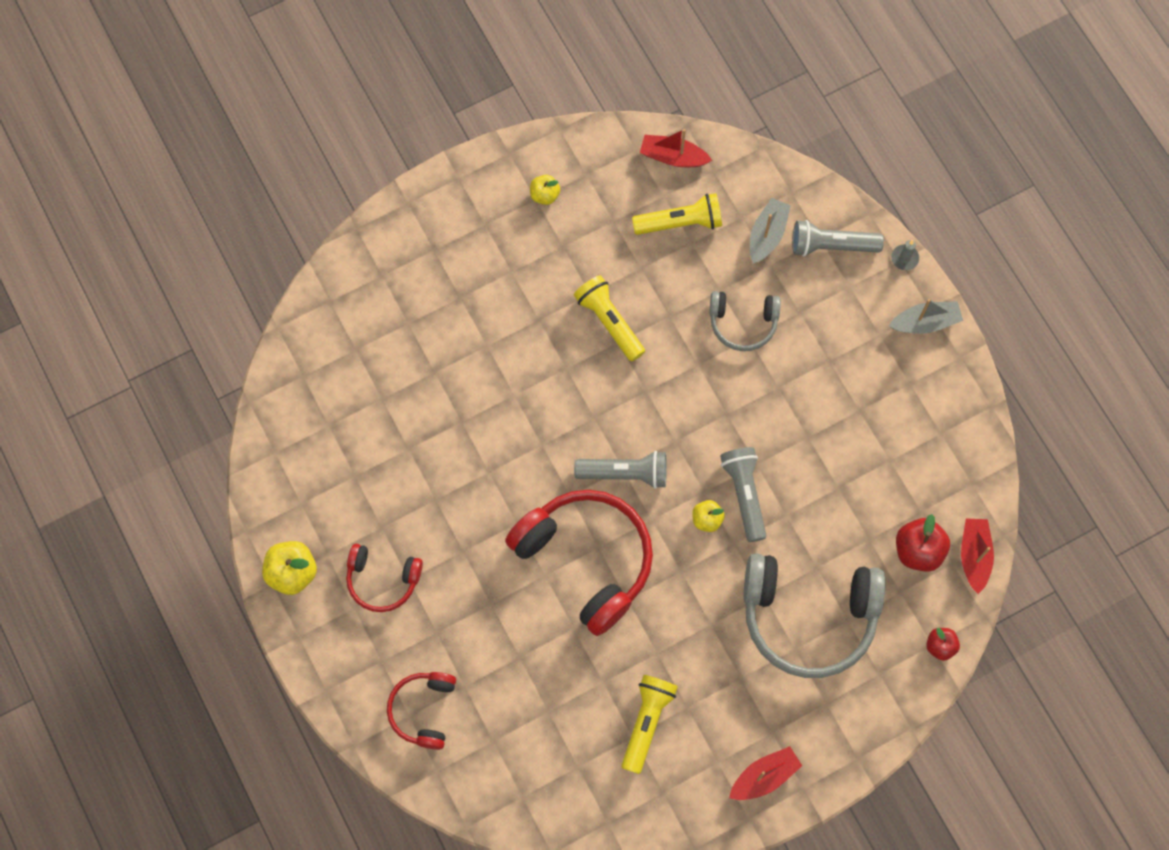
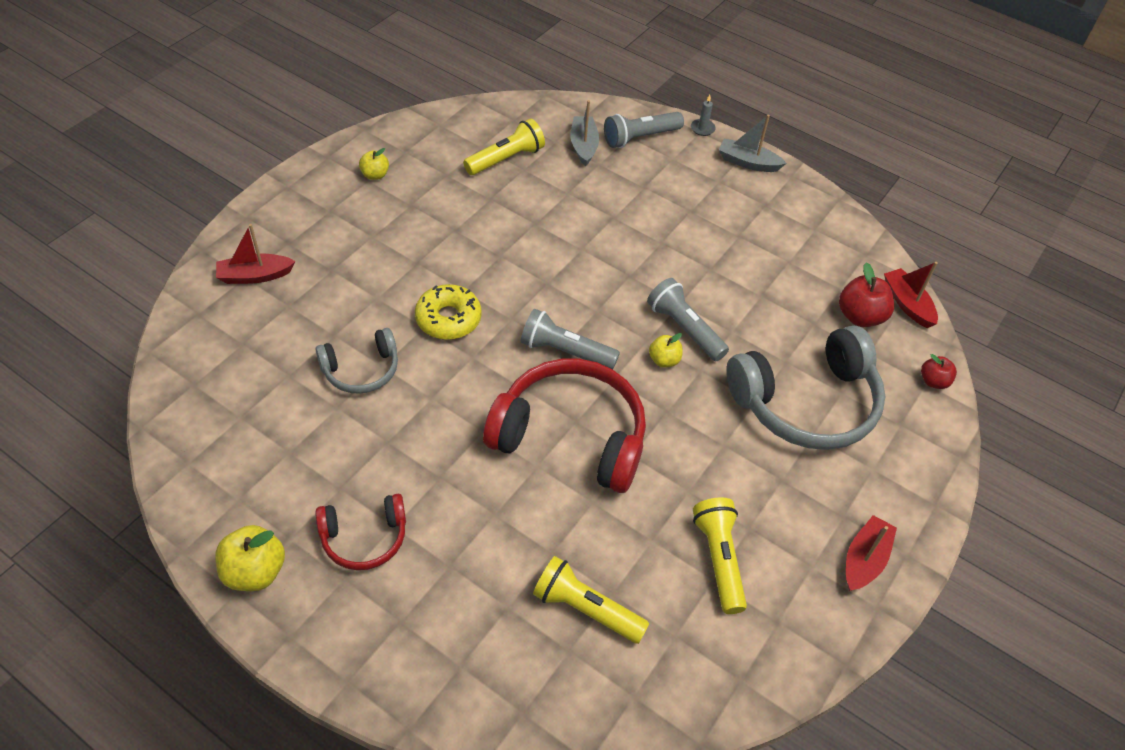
camera: 30 degrees left, 20 degrees down
(423, 710) = (474, 652): red headphones -> none
(539, 395) = (448, 319): none -> yellow donut
(609, 322) = (484, 244): yellow flashlight -> yellow flashlight (586, 609)
(625, 473) = (565, 351): grey flashlight -> grey flashlight turned 135 degrees counterclockwise
(673, 157) = (474, 120): red boat -> red boat (255, 276)
(743, 323) = (602, 208): grey headphones -> grey headphones (361, 370)
(925, 322) = (748, 162): grey boat -> grey boat turned 120 degrees counterclockwise

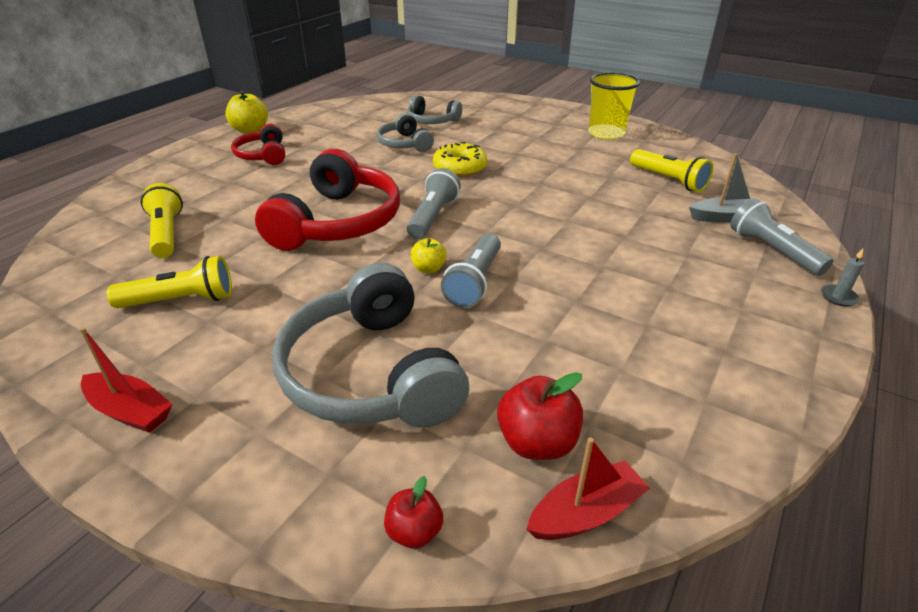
camera: 90 degrees right, 15 degrees down
(255, 276) = (483, 109): red boat -> none
(284, 336) = (432, 121): none -> grey headphones
(375, 175) = (606, 133): yellow apple -> yellow cup
(586, 609) = (167, 234): yellow flashlight -> yellow flashlight turned 45 degrees counterclockwise
(685, 329) = (475, 282): grey flashlight -> grey flashlight turned 150 degrees clockwise
(748, 162) = (803, 336): grey boat -> none

